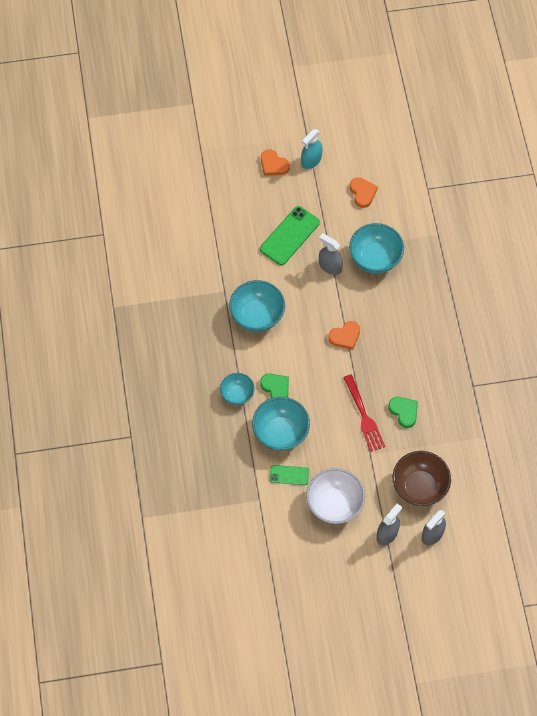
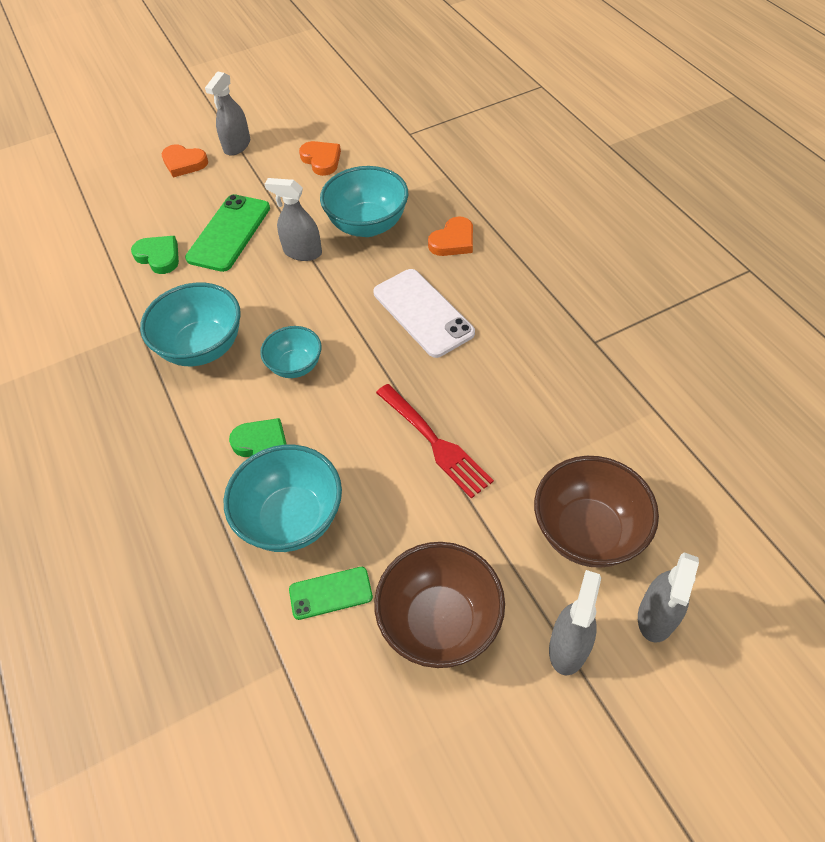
camera: 15 degrees left, 10 degrees down
(237, 394) = (194, 477): turquoise bowl -> turquoise bowl (295, 366)
(311, 160) = (237, 146): turquoise spray bottle -> grey spray bottle
(334, 504) = (440, 621): white bowl -> brown bowl
(345, 336) = (358, 334): orange heart -> orange heart (453, 241)
(386, 334) = (423, 313): none -> white phone
(404, 412) = (501, 414): green heart -> green heart (159, 257)

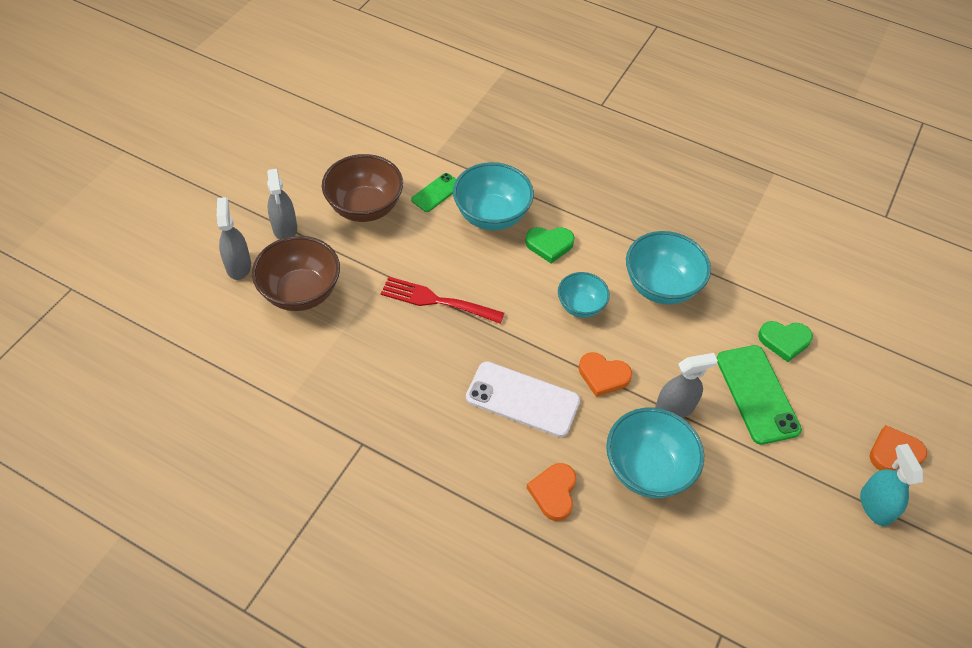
camera: 140 degrees right, 0 degrees up
(237, 146) = (875, 506): grey spray bottle -> turquoise spray bottle
(321, 160) = (772, 533): orange heart -> orange heart (603, 376)

